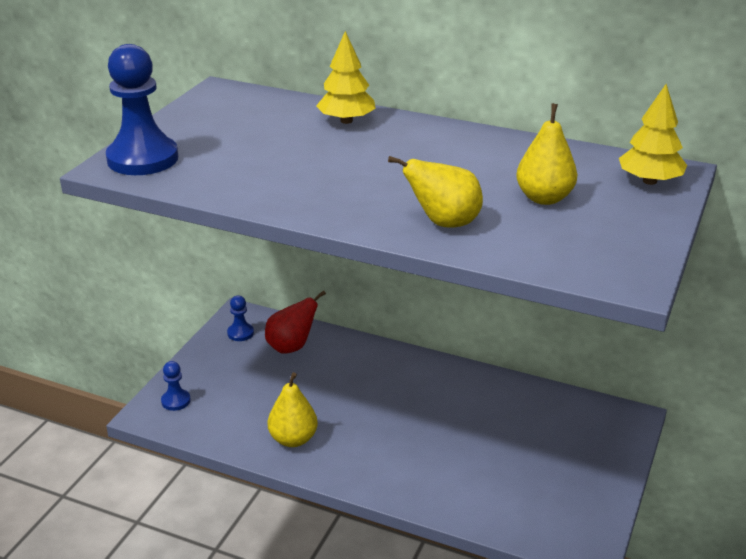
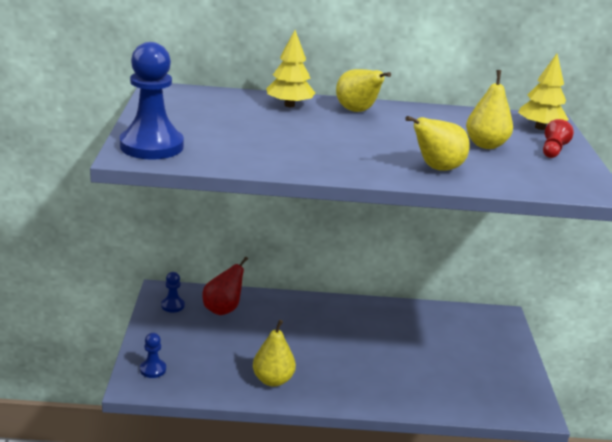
camera: 25 degrees left, 5 degrees down
(422, 136) = (357, 111): none -> yellow pear
(632, 216) = (553, 150): none -> red pawn

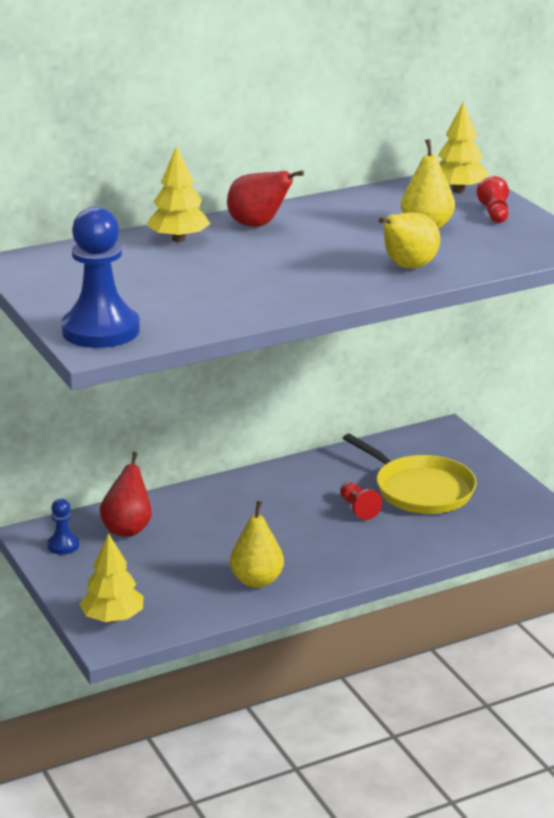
camera: 25 degrees left, 0 degrees up
(153, 369) = (113, 618): blue pawn -> yellow tree
(357, 111) = (258, 225): yellow pear -> red pear
(392, 352) = (358, 508): none -> red pawn
(450, 354) = (420, 489): none -> yellow pan

